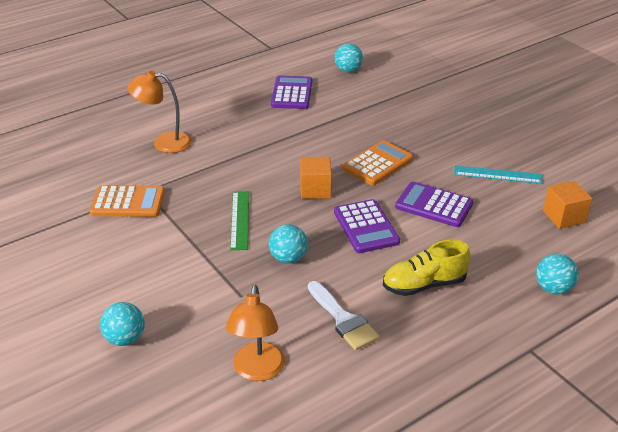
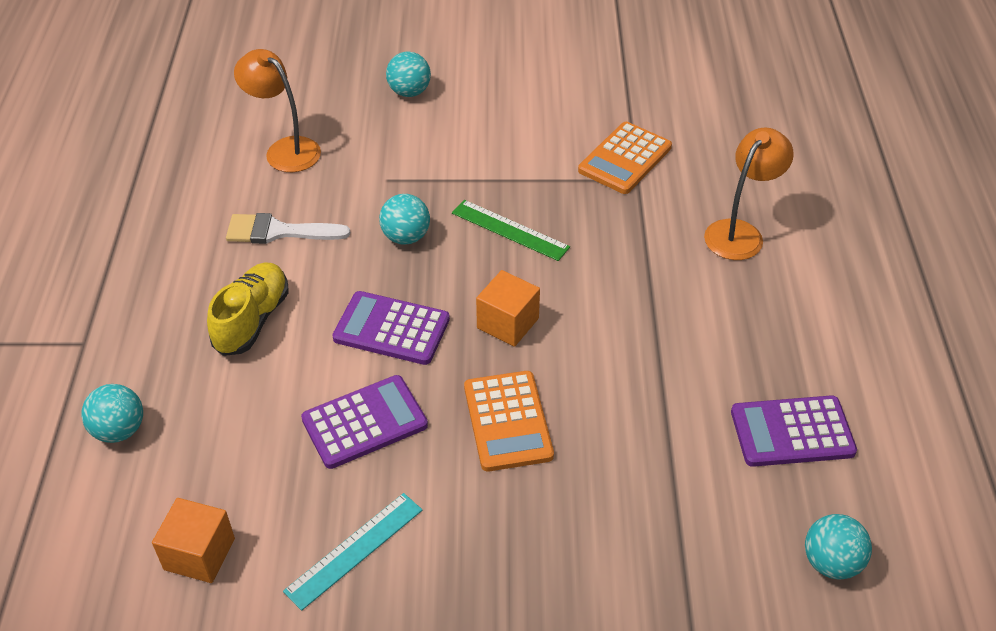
camera: 125 degrees right, 10 degrees up
(292, 93) = (792, 432): purple calculator -> purple calculator turned 135 degrees clockwise

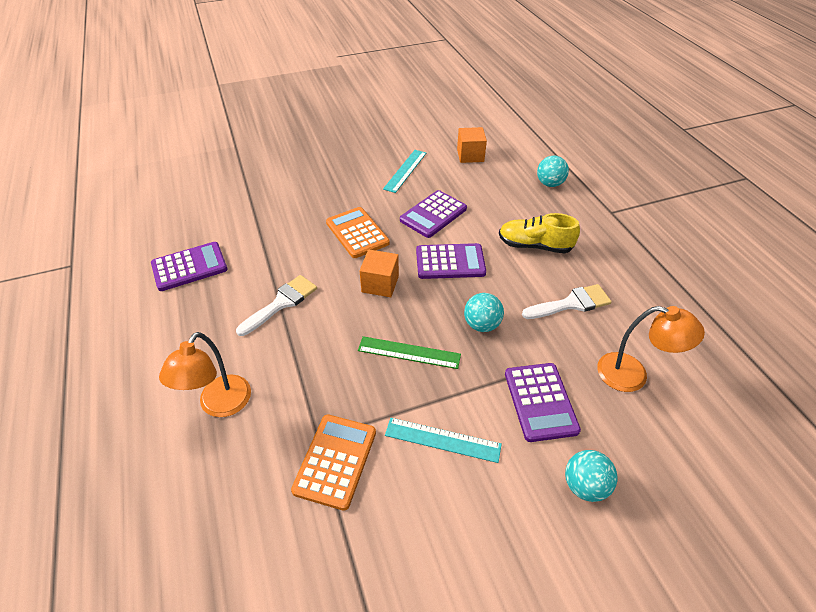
camera: 160 degrees right, 0 degrees up
(252, 320) = (534, 245): yellow shoe -> yellow shoe turned 105 degrees clockwise
(398, 153) = (540, 402): none -> purple calculator
(515, 149) = (442, 440): none -> turquoise ruler
(653, 332) = (281, 303): none -> white brush
(831, 562) = (175, 215): turquoise ball -> none

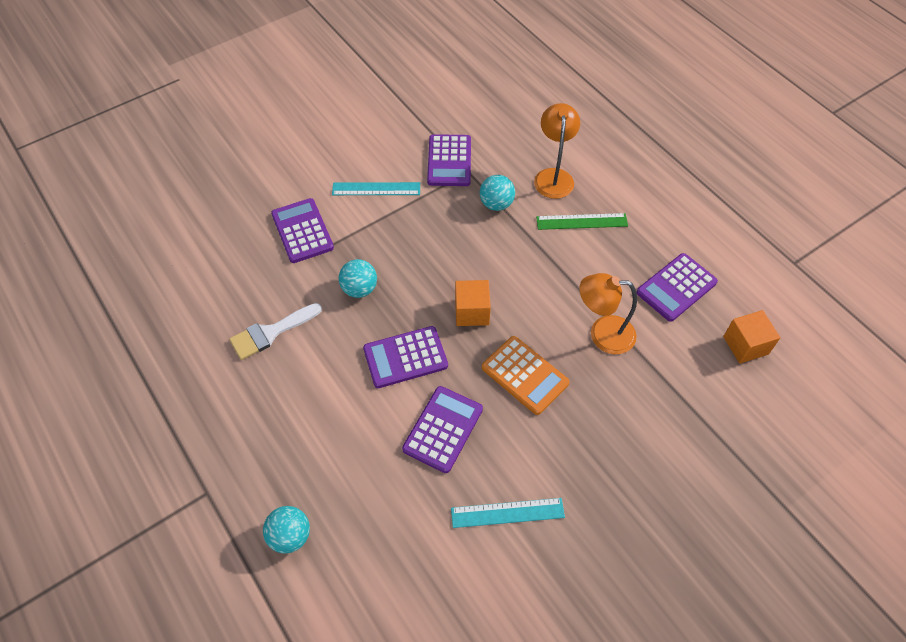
camera: 165 degrees right, 10 degrees up
(281, 303) = (558, 269): white brush -> none
(335, 461) = (449, 161): orange calculator -> purple calculator
(405, 170) = (507, 513): turquoise ruler -> turquoise ruler turned 75 degrees clockwise
(409, 352) = (420, 248): green ruler -> green ruler (581, 221)
(470, 155) = (418, 580): orange cube -> orange cube (745, 345)
(534, 245) = (310, 405): yellow shoe -> none
(584, 485) = (270, 182): turquoise ball -> turquoise ball (496, 204)
(633, 375) = (220, 270): orange lamp -> orange lamp (602, 334)

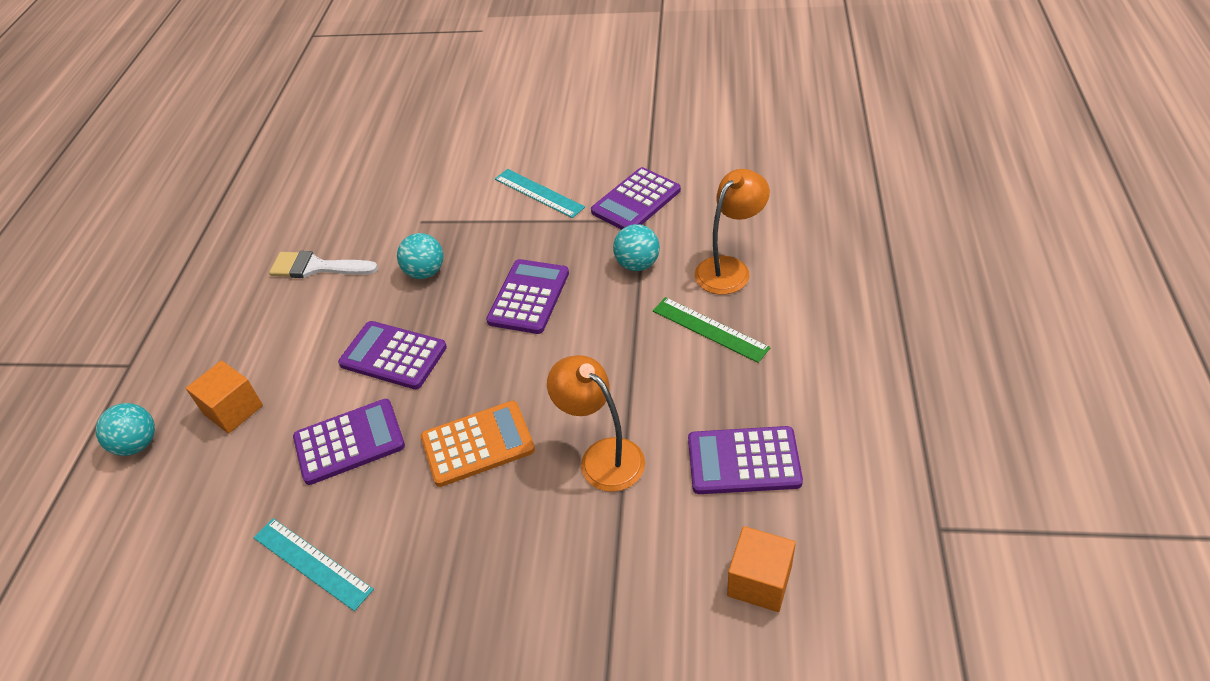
camera: 45 degrees right, 10 degrees down
(302, 231) = (436, 197): purple calculator -> purple calculator (528, 297)
(472, 312) = (498, 352): orange cube -> orange cube (233, 410)
(525, 375) = (477, 444): orange calculator -> orange calculator turned 105 degrees counterclockwise

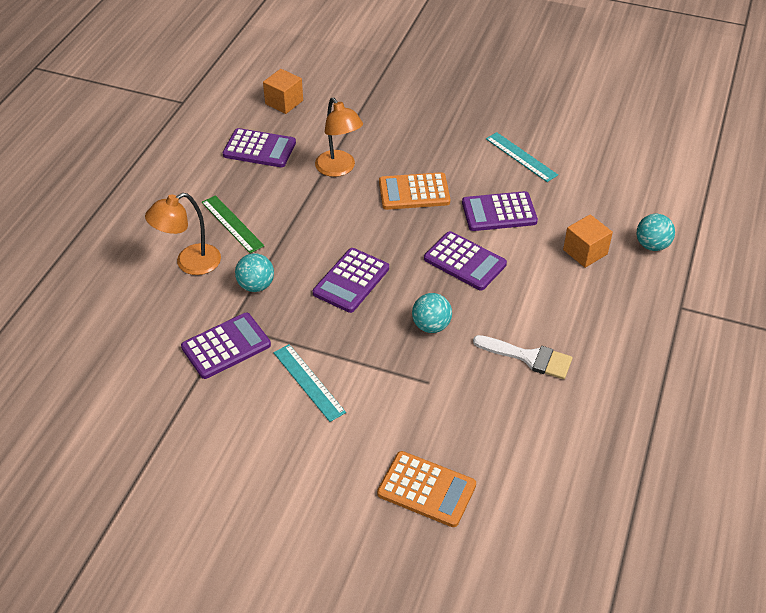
camera: 170 degrees left, 0 degrees up
(410, 147) = (426, 489): none -> orange calculator

